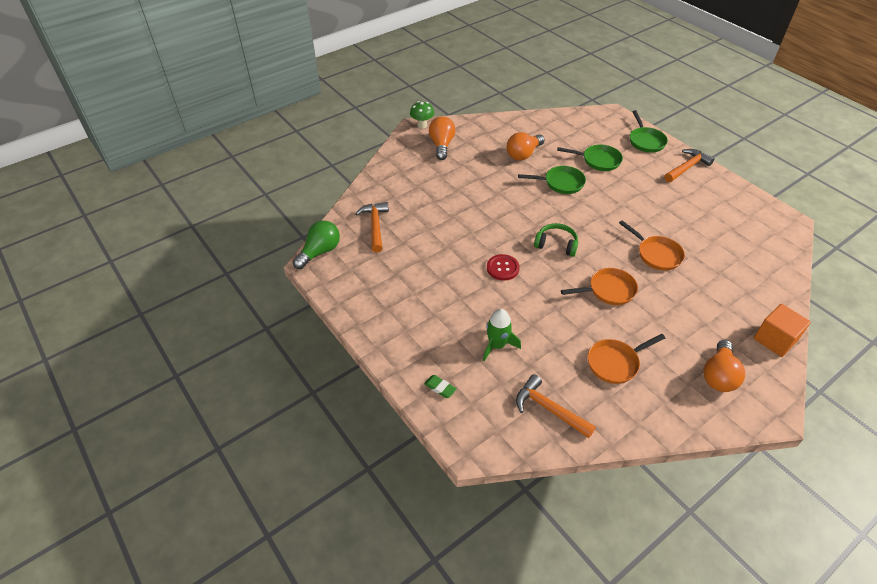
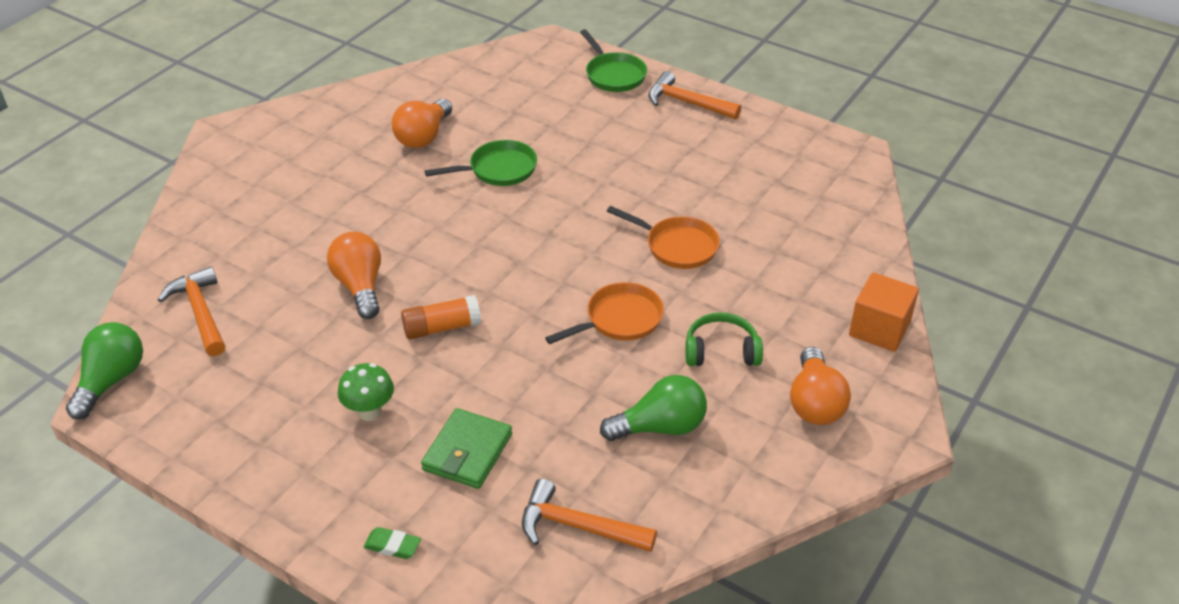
camera: 20 degrees left, 5 degrees down
(422, 125) = (234, 124): green mushroom -> green mushroom (369, 412)
(441, 145) = (279, 151): orange light bulb -> orange light bulb (360, 286)
(497, 345) = (467, 452): green rocket -> green wallet
(502, 268) = (441, 328): red button -> orange glue stick
(556, 245) = (518, 269): green headphones -> green headphones (721, 351)
(598, 160) = (548, 121): green pan -> none
(615, 363) = (660, 427): orange pan -> green light bulb
(687, 167) = (687, 103): orange hammer -> orange hammer turned 90 degrees counterclockwise

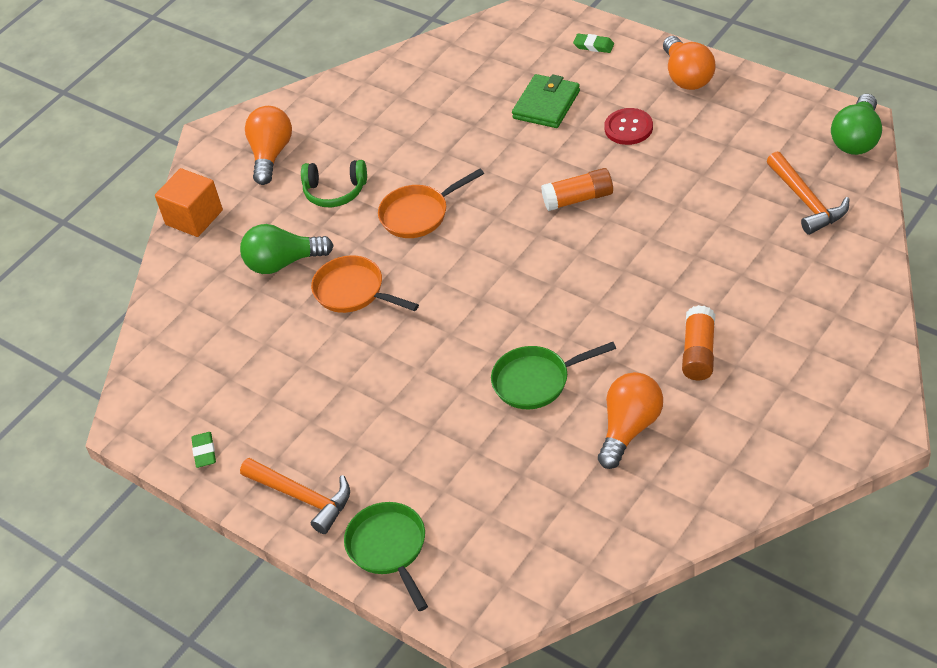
camera: 170 degrees left, 5 degrees up
(353, 185) = (699, 352): none -> orange glue stick
(360, 286) = (662, 234): orange light bulb -> orange light bulb (687, 76)
(369, 412) = (628, 128): green mushroom -> red button
(578, 526) = (464, 64): orange hammer -> none
(660, 427) = (396, 130): green light bulb -> green light bulb (283, 263)
(779, 131) = (204, 452): none -> green eraser

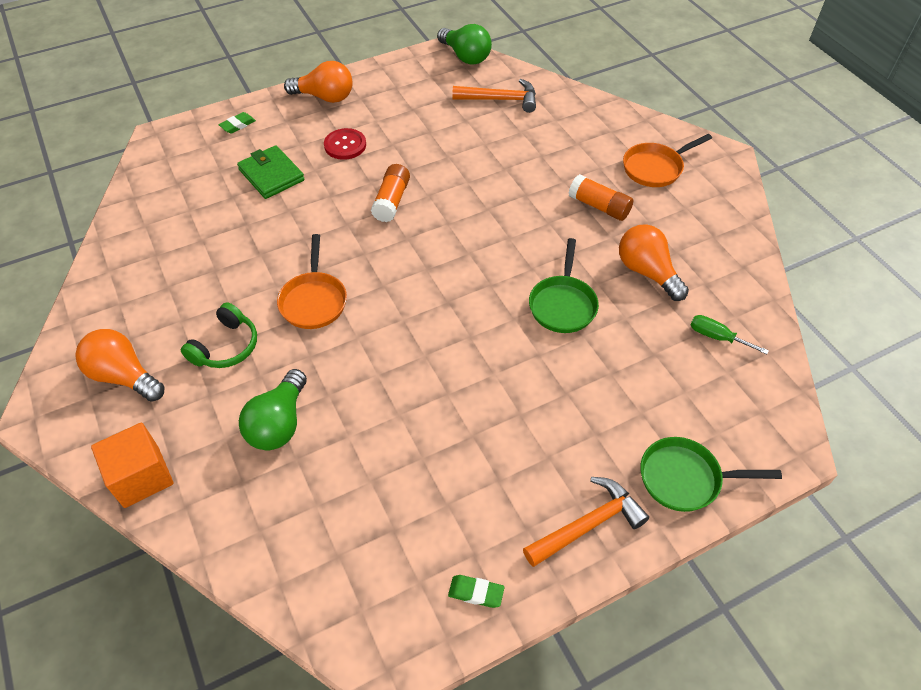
camera: 70 degrees left, 5 degrees up
(353, 291) = (364, 383): orange pan -> orange pan (655, 168)
(579, 516) = (717, 337): none -> green screwdriver

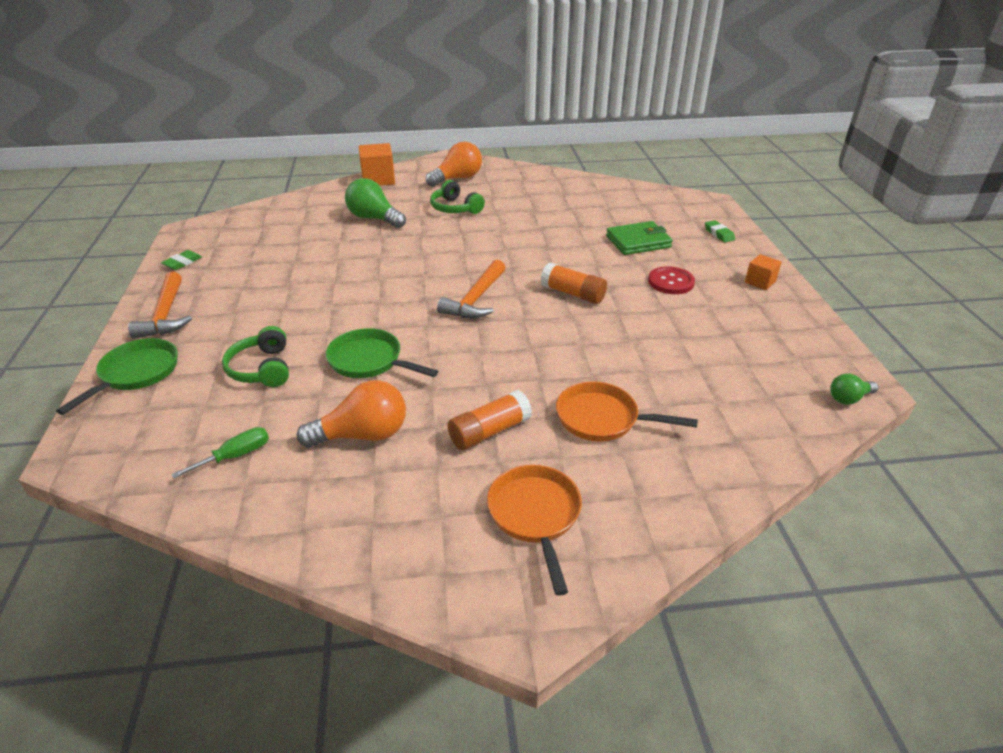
camera: 110 degrees right, 15 degrees down
(314, 300) = (473, 242): orange pan -> orange pan (602, 419)
(325, 97) = (760, 282): orange light bulb -> orange cube
(465, 56) = (848, 398): green light bulb -> green light bulb, size x0.55
(500, 100) = (736, 405): orange hammer -> orange hammer (475, 299)
(617, 377) = (262, 368): none -> green headphones

